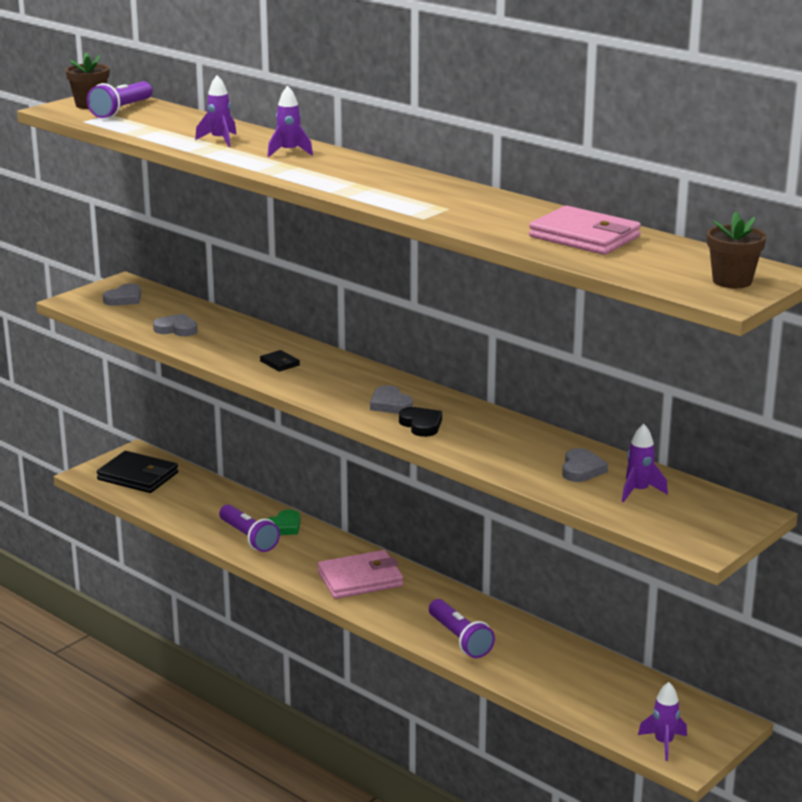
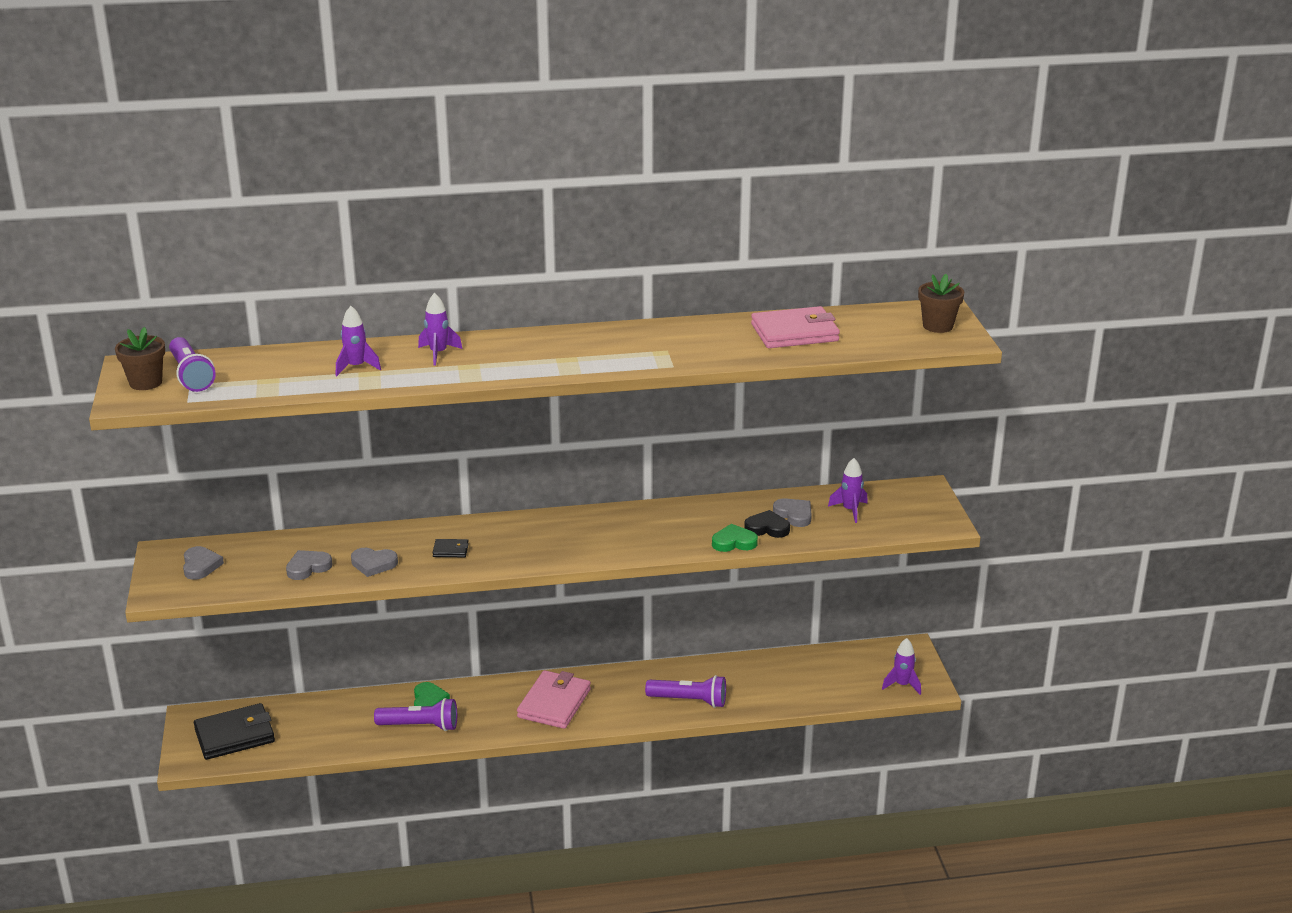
camera: 50 degrees left, 5 degrees up
(390, 404) = (593, 537): grey heart -> grey heart (373, 564)
(421, 425) = (644, 541): black heart -> black heart (767, 528)
(486, 461) = (734, 542): none -> green heart

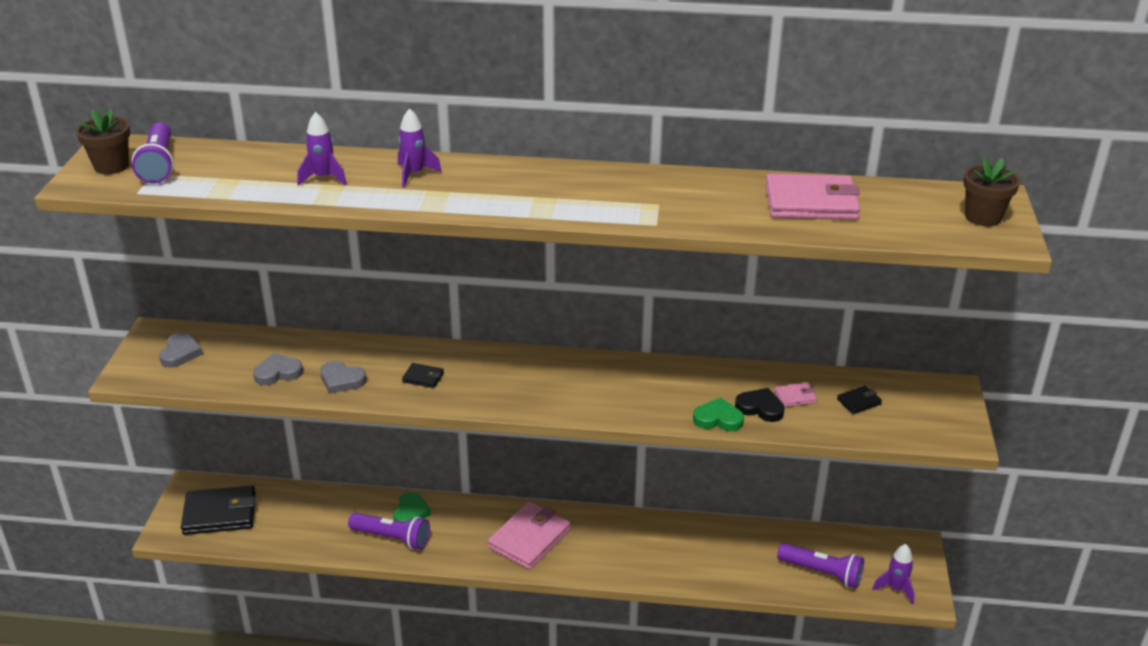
camera: 15 degrees right, 5 degrees up
(689, 701) = (665, 562): purple flashlight -> purple flashlight (822, 573)
(794, 515) = (795, 397): grey heart -> pink wallet
(850, 510) = (859, 402): purple rocket -> black wallet

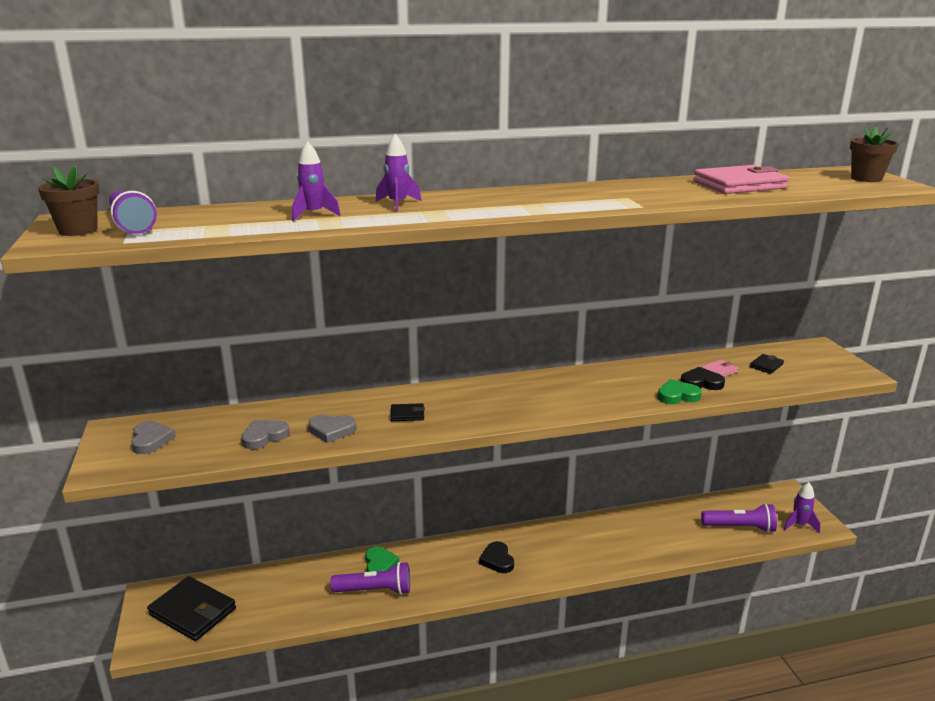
camera: 20 degrees left, 10 degrees down
(220, 514) = (192, 612): black wallet -> black wallet turned 60 degrees clockwise
(529, 539) = (497, 560): pink wallet -> black heart

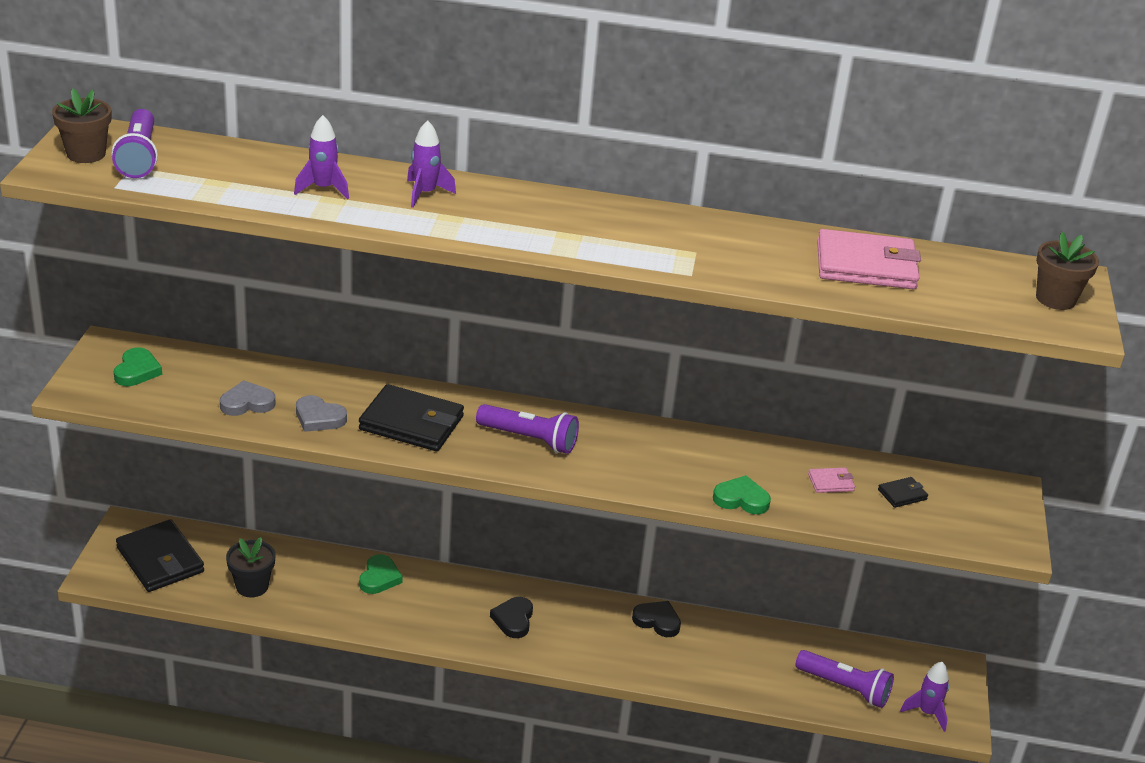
camera: 20 degrees right, 10 degrees up
(151, 440) = (137, 371): grey heart -> green heart
(283, 605) = (252, 586): none -> black flower pot
(375, 590) = (356, 605): purple flashlight -> purple flashlight (529, 439)
(407, 414) = (411, 423): black wallet -> black wallet, size x2.20
(701, 383) = (790, 491): black heart -> black heart (657, 621)

